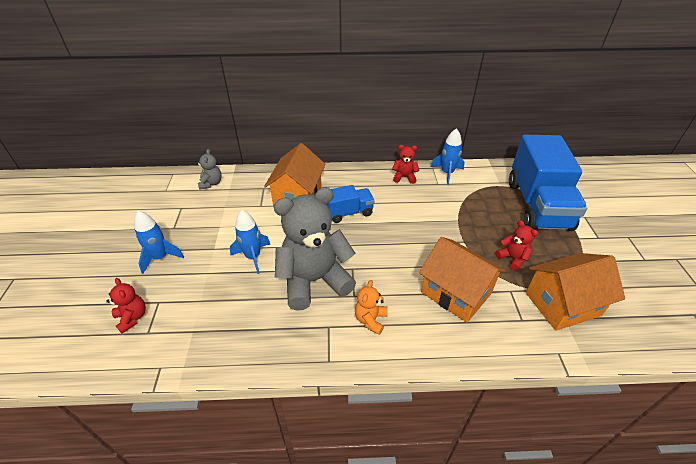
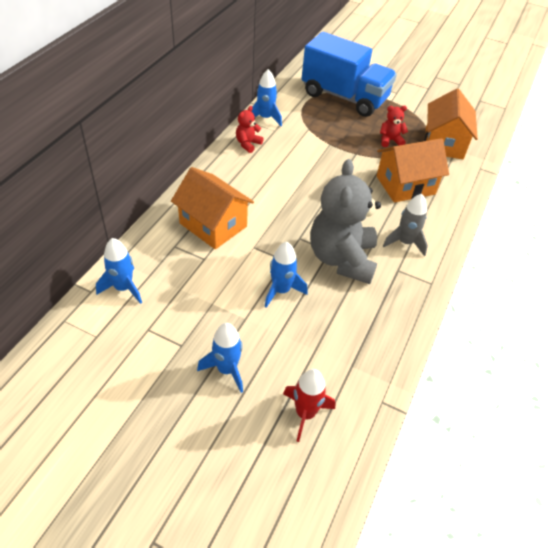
camera: 65 degrees left, 5 degrees up
(132, 318) = (305, 413): red teddy bear -> red rocket
(211, 183) = (123, 288): grey teddy bear -> blue rocket
(348, 212) = (269, 201): blue truck -> none
(370, 320) = (405, 242): orange teddy bear -> grey rocket

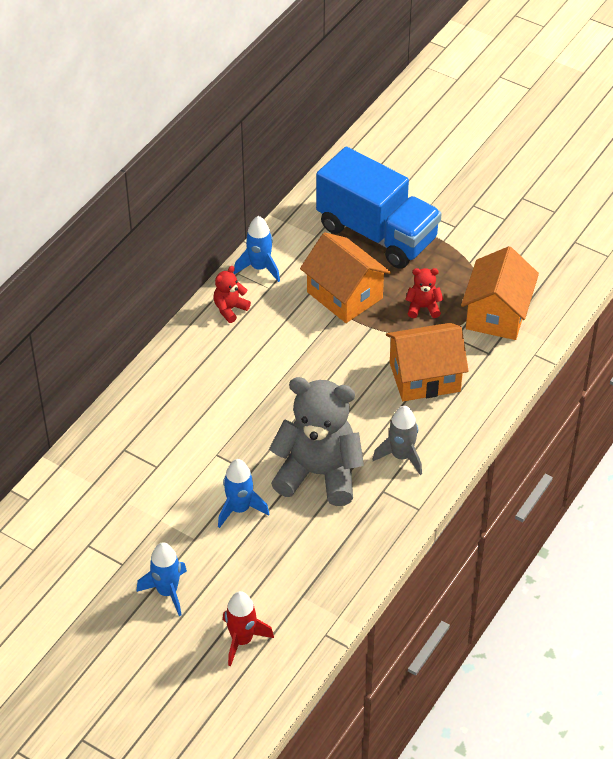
camera: 10 degrees right, 0 degrees up
(123, 288) = (64, 497): blue rocket -> none
(213, 225) = (172, 424): orange house -> orange house (344, 295)
(342, 259) = (318, 474): grey teddy bear -> grey teddy bear turned 90 degrees clockwise

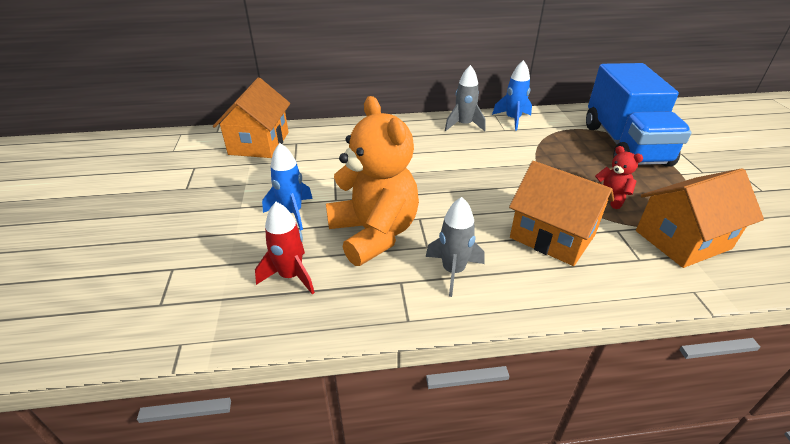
camera: 50 degrees right, 10 degrees down
(167, 592) = (171, 220): blue rocket -> none
(230, 309) = (464, 125): red teddy bear -> grey rocket
(242, 640) = (137, 288): red rocket -> red rocket (291, 276)
(318, 474) = (374, 233): grey teddy bear -> orange teddy bear
(344, 295) = (553, 158): orange house -> orange house (259, 143)

